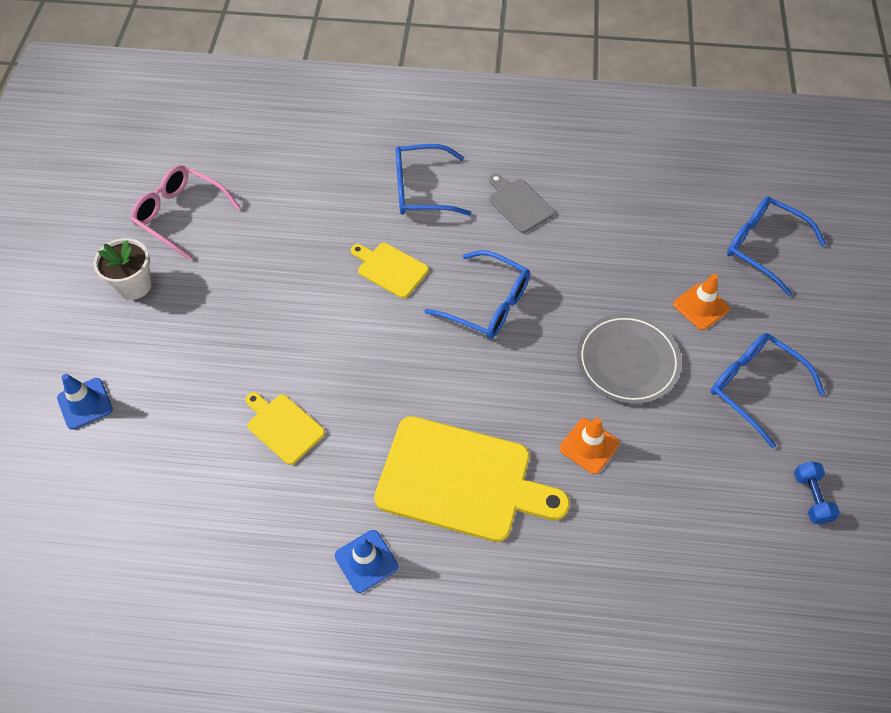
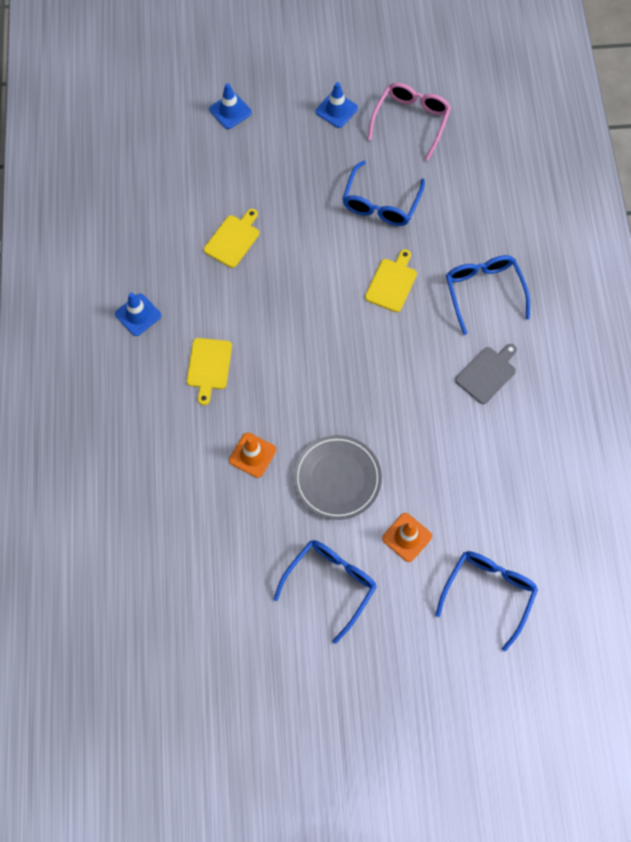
camera: 80 degrees right, 10 degrees up
(134, 285) = (336, 110): white flower pot -> blue traffic cone
(461, 480) = (209, 366): yellow cutting board -> yellow cutting board, size x0.50
(487, 304) = (372, 362): blue glasses -> blue glasses (381, 203)
(811, 498) = (233, 630): blue dumbbell -> none

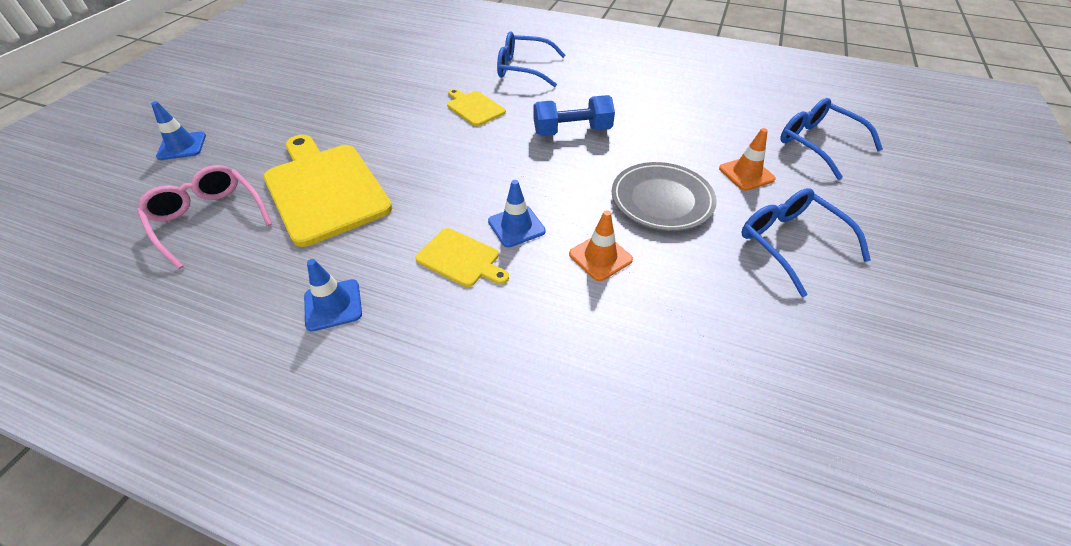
camera: 65 degrees left, 20 degrees down
(233, 239) = (325, 189): yellow cutting board -> yellow cutting board, size x2.01
(336, 110) = (273, 87): blue traffic cone -> blue traffic cone (516, 226)
(381, 203) = (391, 91): blue glasses -> none
(397, 378) = (572, 131): none -> blue dumbbell
(411, 121) = (335, 57): pink glasses -> pink glasses (208, 219)
(487, 373) = (599, 87): grey cutting board -> none

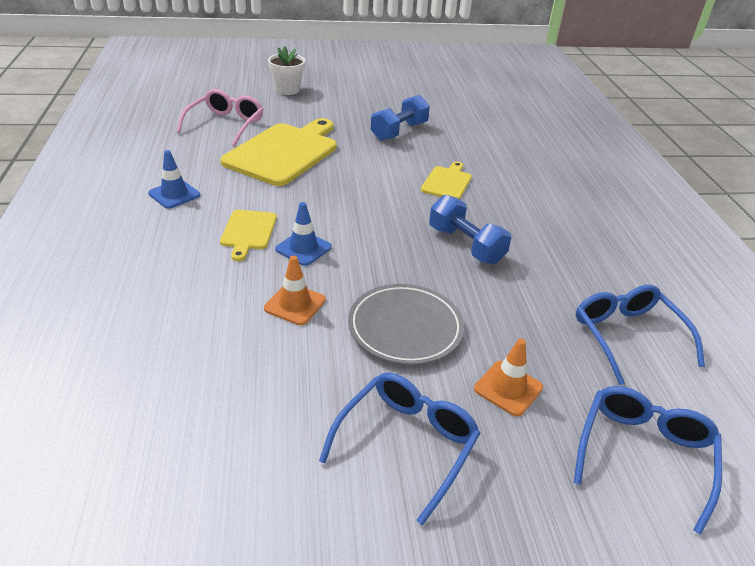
camera: 60 degrees right, 10 degrees down
(182, 146) = (287, 90): blue traffic cone -> white flower pot
(362, 103) = (399, 132): none -> blue dumbbell
(523, 69) = (542, 190): blue glasses -> blue glasses (627, 336)

